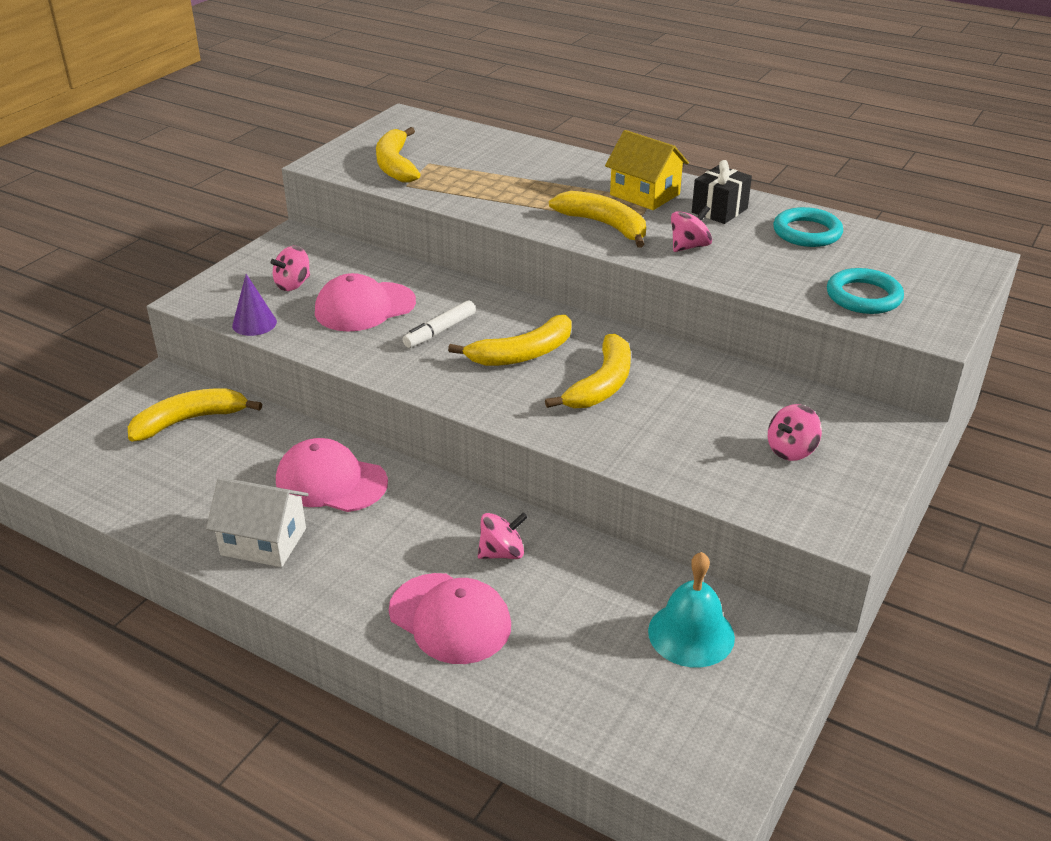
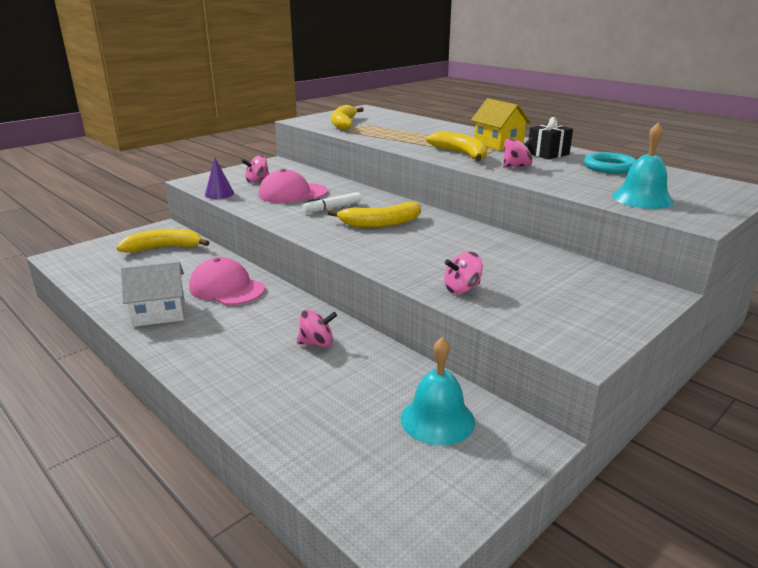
camera: 15 degrees right, 10 degrees down
(264, 541) = (159, 313): white house -> white house turned 45 degrees counterclockwise
(450, 618) = (253, 377): pink cap -> none
(602, 384) = (427, 244): yellow banana -> none
(791, 450) = (558, 295): pink spinning top -> pink spinning top (462, 289)
(863, 296) = (642, 198): turquoise ring -> turquoise bell

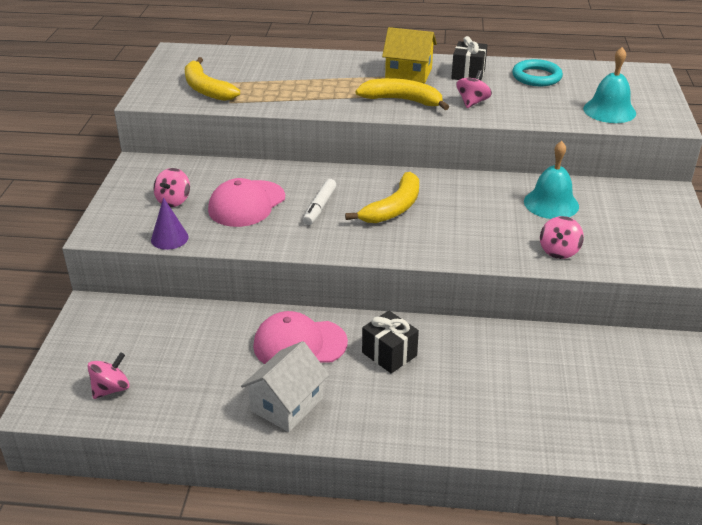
camera: 40 degrees left, 10 degrees up
(163, 248) = (145, 332): yellow banana -> none
(268, 318) = (389, 354): none -> black gift
(317, 343) = (465, 355): pink spinning top -> pink spinning top (111, 389)
(437, 419) = (628, 367): turquoise bell -> turquoise bell (551, 203)

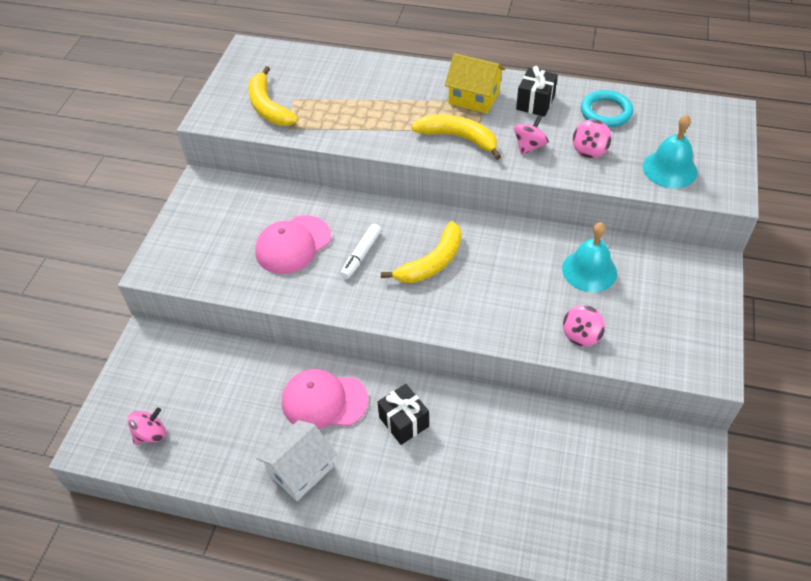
camera: 10 degrees right, 15 degrees up
(169, 238) = (215, 283): purple cone -> none
(173, 201) = (226, 234): pink spinning top -> pink spinning top (589, 150)

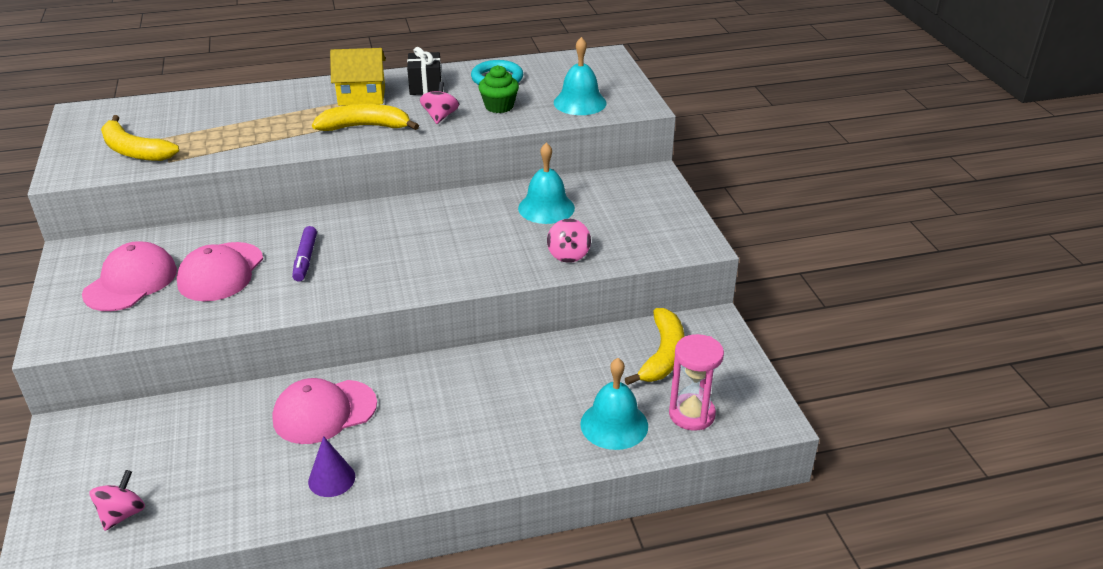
camera: 30 degrees left, 15 degrees down
(226, 230) = (131, 282): none -> pink cap
(300, 470) = (331, 479): white house -> purple cone
(361, 255) = (305, 259): white marker -> purple marker
(404, 422) = (424, 399): black gift -> none
(432, 262) = (386, 244): yellow banana -> yellow banana (662, 355)
(545, 520) = (614, 424): none -> turquoise bell
(589, 150) = (499, 106): pink spinning top -> green cupcake
(619, 541) = (691, 414): none -> pink hourglass

